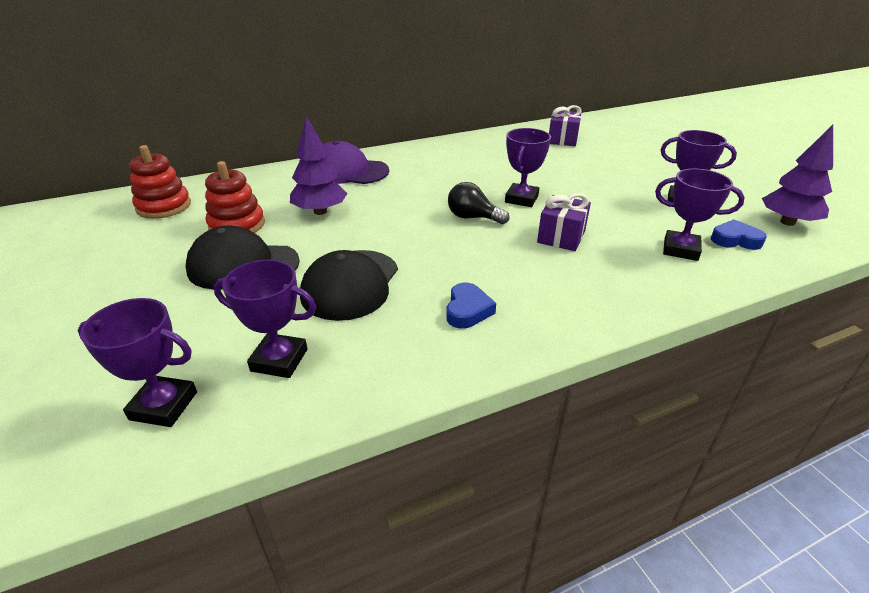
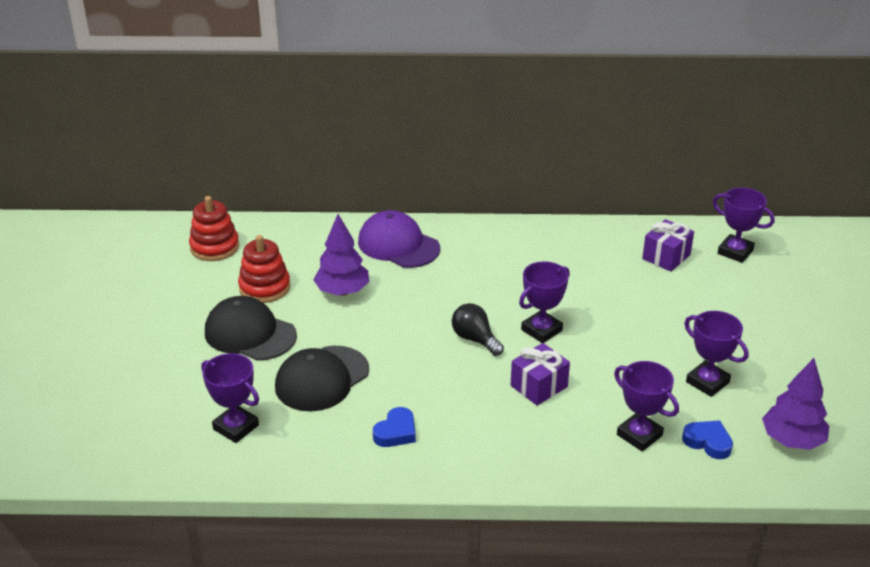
camera: 25 degrees right, 0 degrees up
(164, 405) = (151, 435): purple trophy -> purple trophy (735, 252)

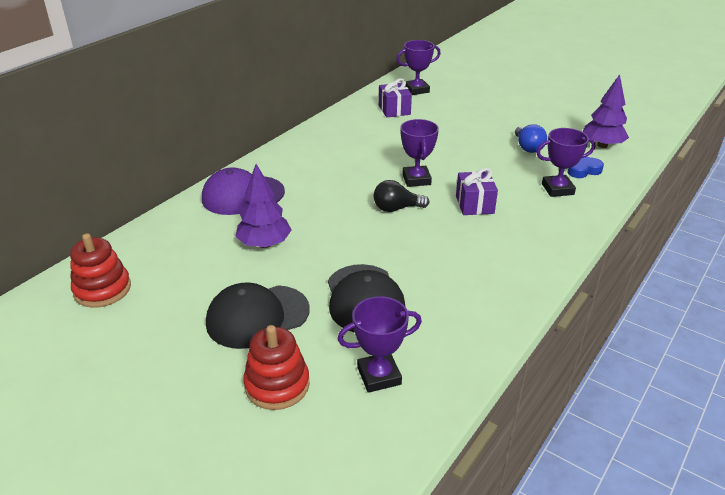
camera: 55 degrees left, 0 degrees up
(264, 287) = (203, 283): red stacking toy -> red stacking toy (277, 385)
(396, 432) = (467, 286): blue heart -> none
(707, 382) = (528, 147): purple trophy -> blue light bulb

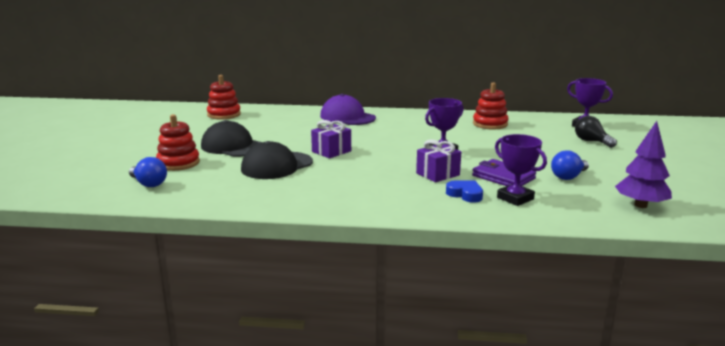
camera: 60 degrees right, 15 degrees down
(264, 244) = (303, 132): purple tree -> none
(337, 433) = (149, 184): none -> blue light bulb
(365, 127) = (490, 124): none -> red stacking toy
(379, 376) = (205, 184): purple trophy -> none
(394, 110) = (534, 126): purple gift -> purple gift (331, 151)
(396, 208) = (393, 153): black light bulb -> black light bulb (591, 141)
(507, 175) = (503, 177): none -> purple wallet
(583, 170) = (571, 203): blue heart -> blue heart (465, 194)

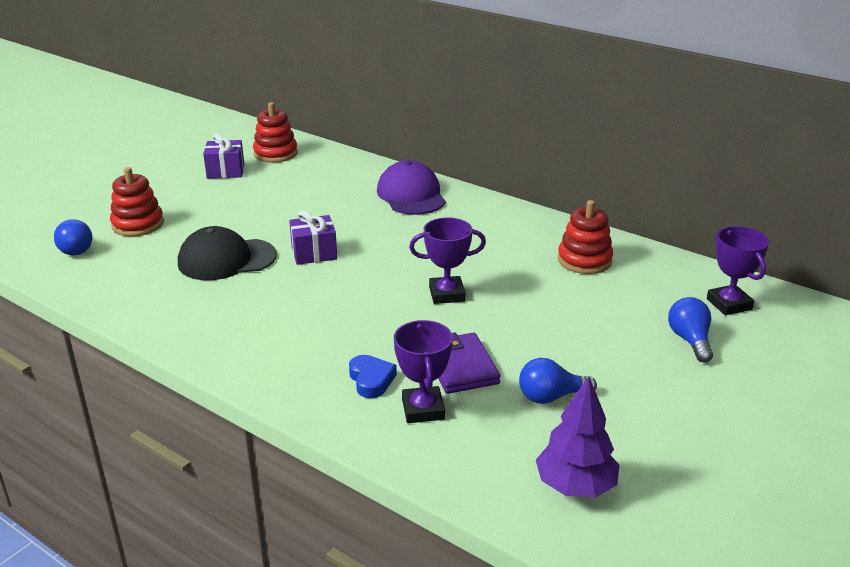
camera: 30 degrees right, 10 degrees up
(233, 146) = (220, 213): black cap -> none
(437, 174) = (385, 333): purple gift -> purple gift (225, 171)
(591, 141) = (690, 340): black light bulb -> blue light bulb

